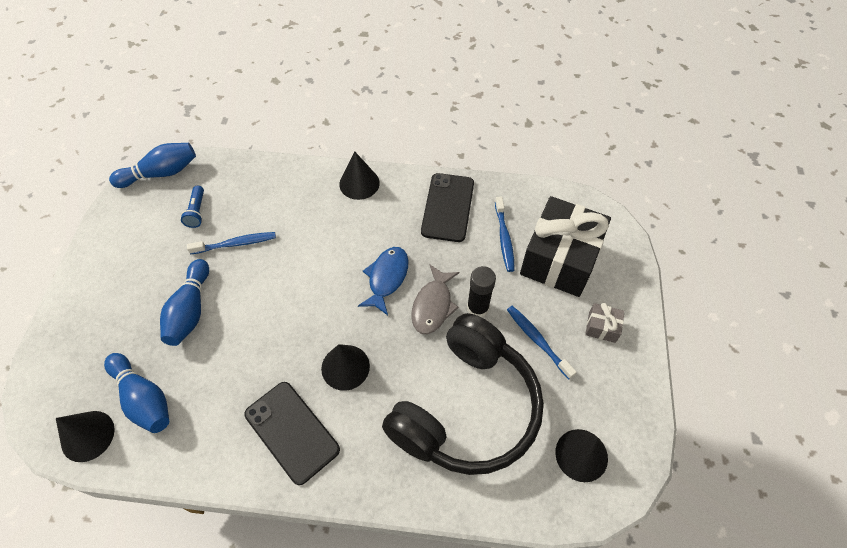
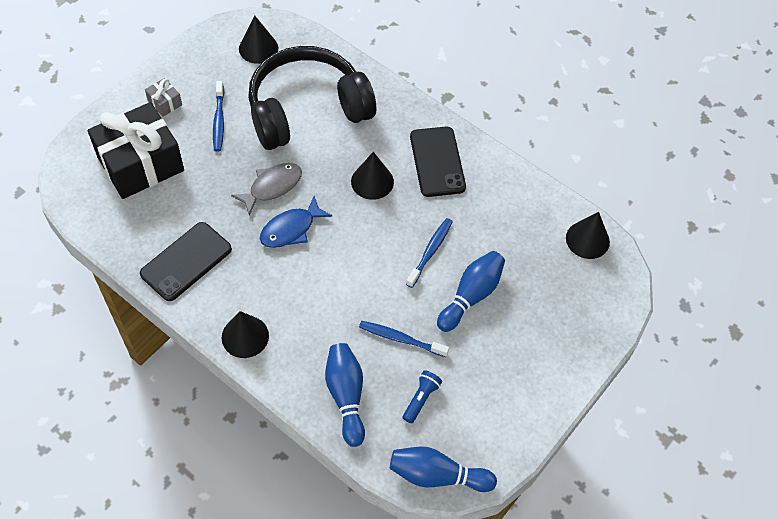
camera: 150 degrees left, 0 degrees up
(144, 398) = (536, 243): blue bowling pin -> blue bowling pin (346, 396)
(477, 308) = (240, 166): black glue stick -> none
(504, 238) = (166, 206): blue toothbrush -> blue toothbrush (430, 252)

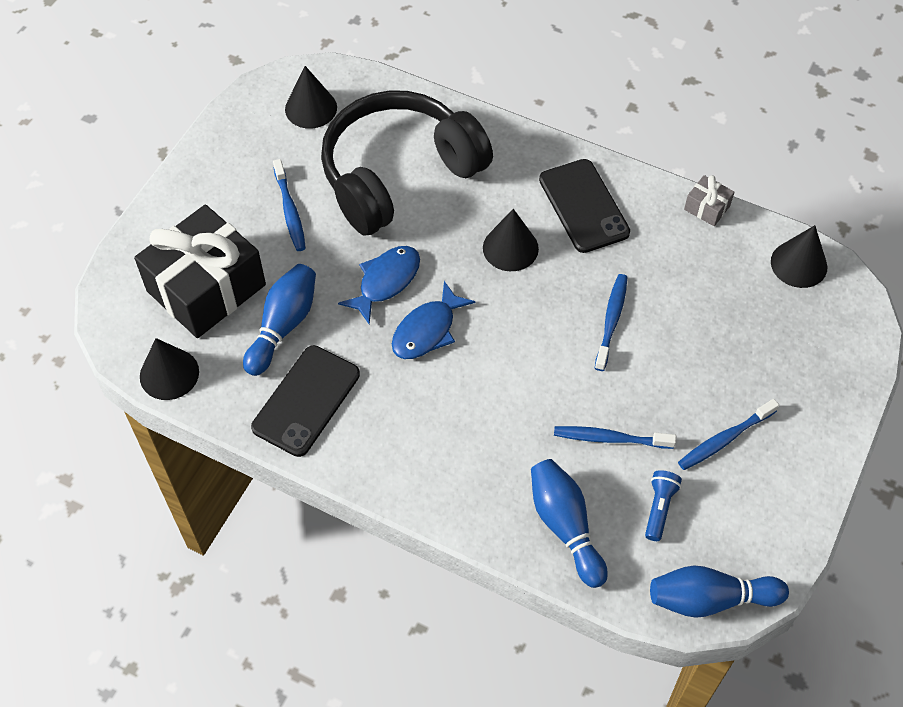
camera: 10 degrees left, 0 degrees up
(165, 103) = (212, 203): grey gift -> grey gift (707, 208)
(245, 336) = (413, 479): black cone -> black cone (169, 374)
(272, 187) = (386, 281): grey fish -> blue fish
(471, 296) = (679, 365): blue bowling pin -> blue bowling pin (283, 326)
(487, 359) = (725, 439): none -> blue toothbrush

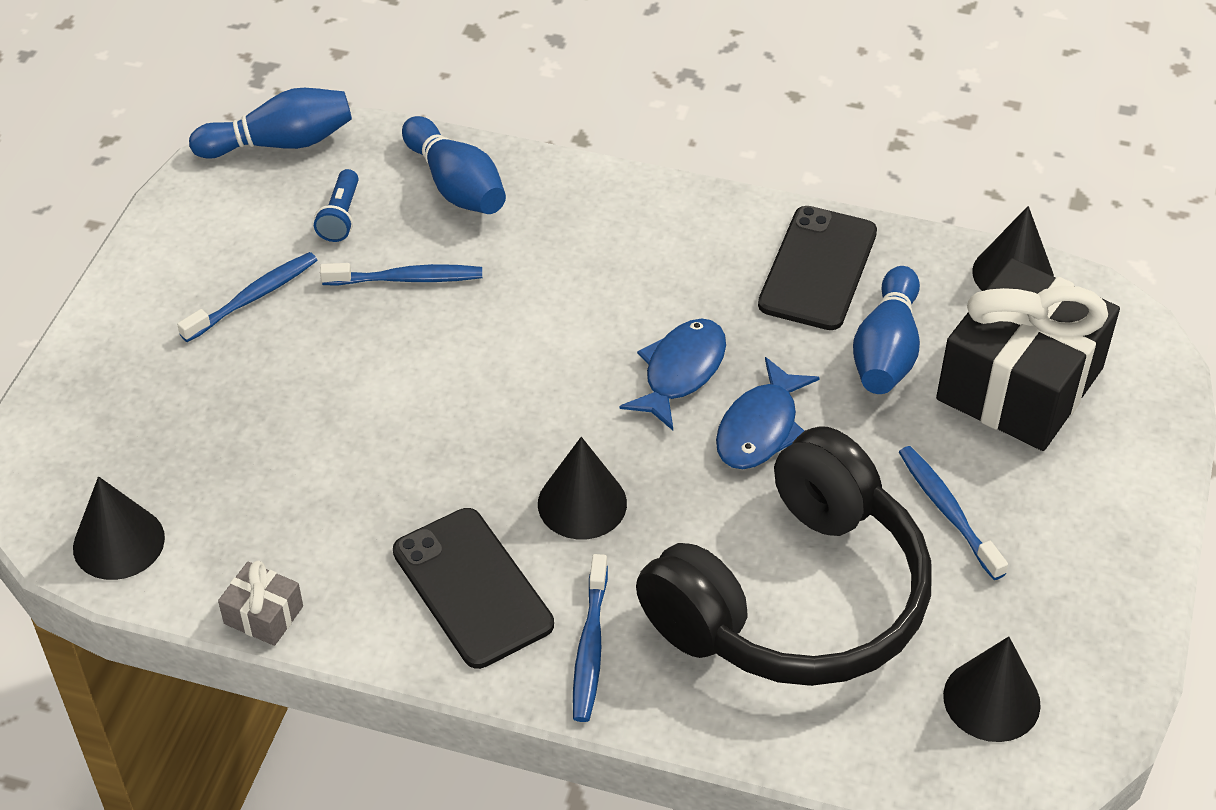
camera: 170 degrees right, 10 degrees down
(611, 321) = (414, 420): blue toothbrush -> blue toothbrush (590, 647)

